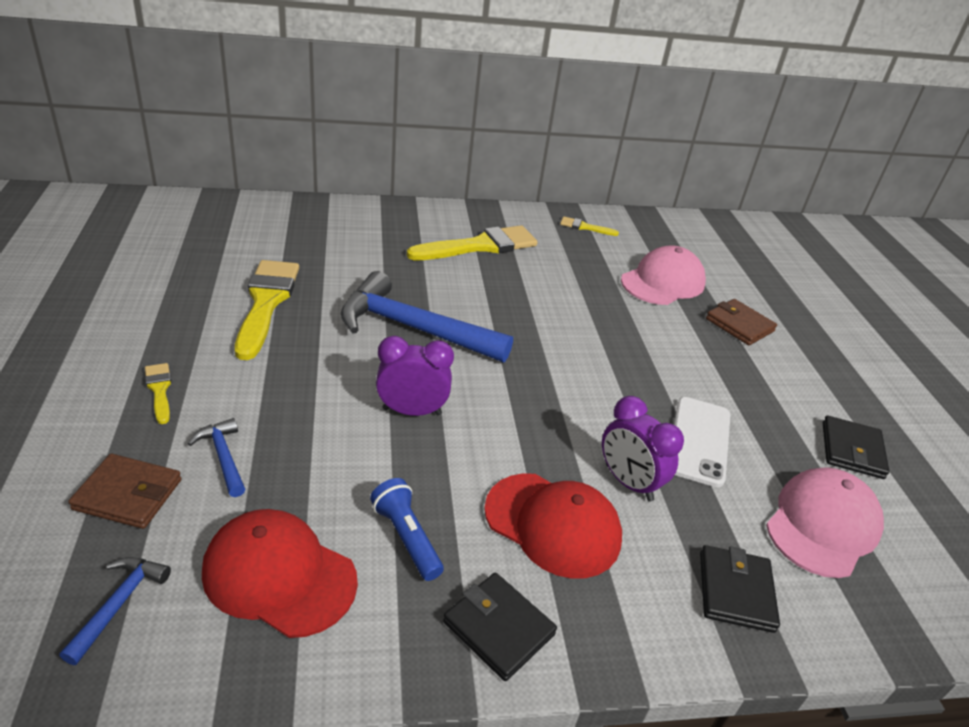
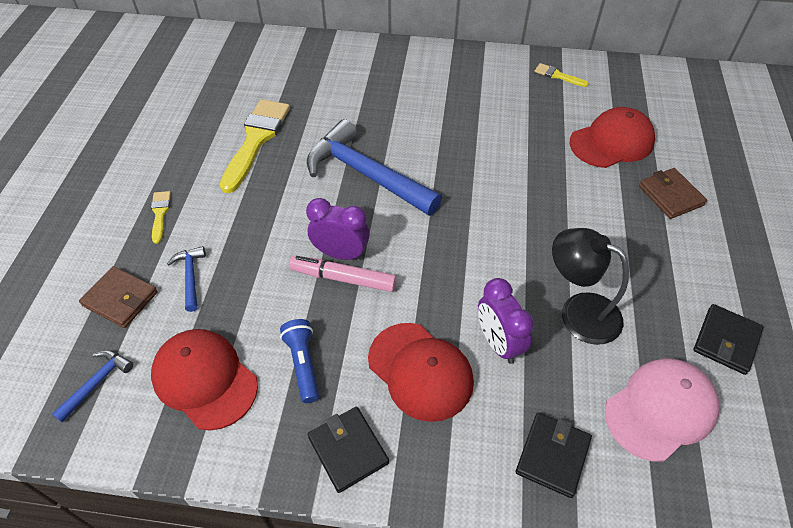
camera: 20 degrees right, 15 degrees up
(424, 437) = (343, 278): none -> pink marker
(480, 246) = (451, 92): yellow brush -> none
(663, 282) = (611, 142): pink cap -> red cap
(699, 441) = (578, 312): white phone -> black lamp

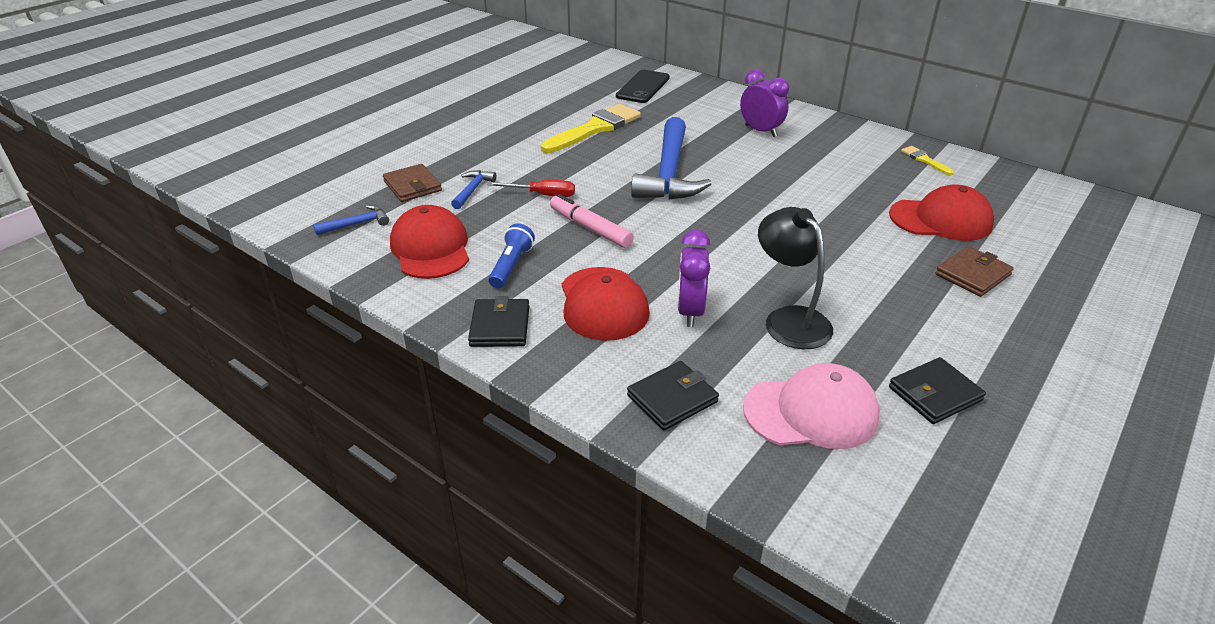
camera: 30 degrees right, 15 degrees down
(160, 214) = (482, 149): yellow brush -> none
(264, 65) = (643, 87): none -> black phone
(267, 253) = (542, 195): none -> red screwdriver
(341, 253) = (602, 213): purple clock -> purple clock (760, 131)
(366, 174) = (669, 173): blue hammer -> blue hammer turned 150 degrees counterclockwise
(670, 195) = (972, 274): brown wallet -> brown wallet turned 45 degrees clockwise

